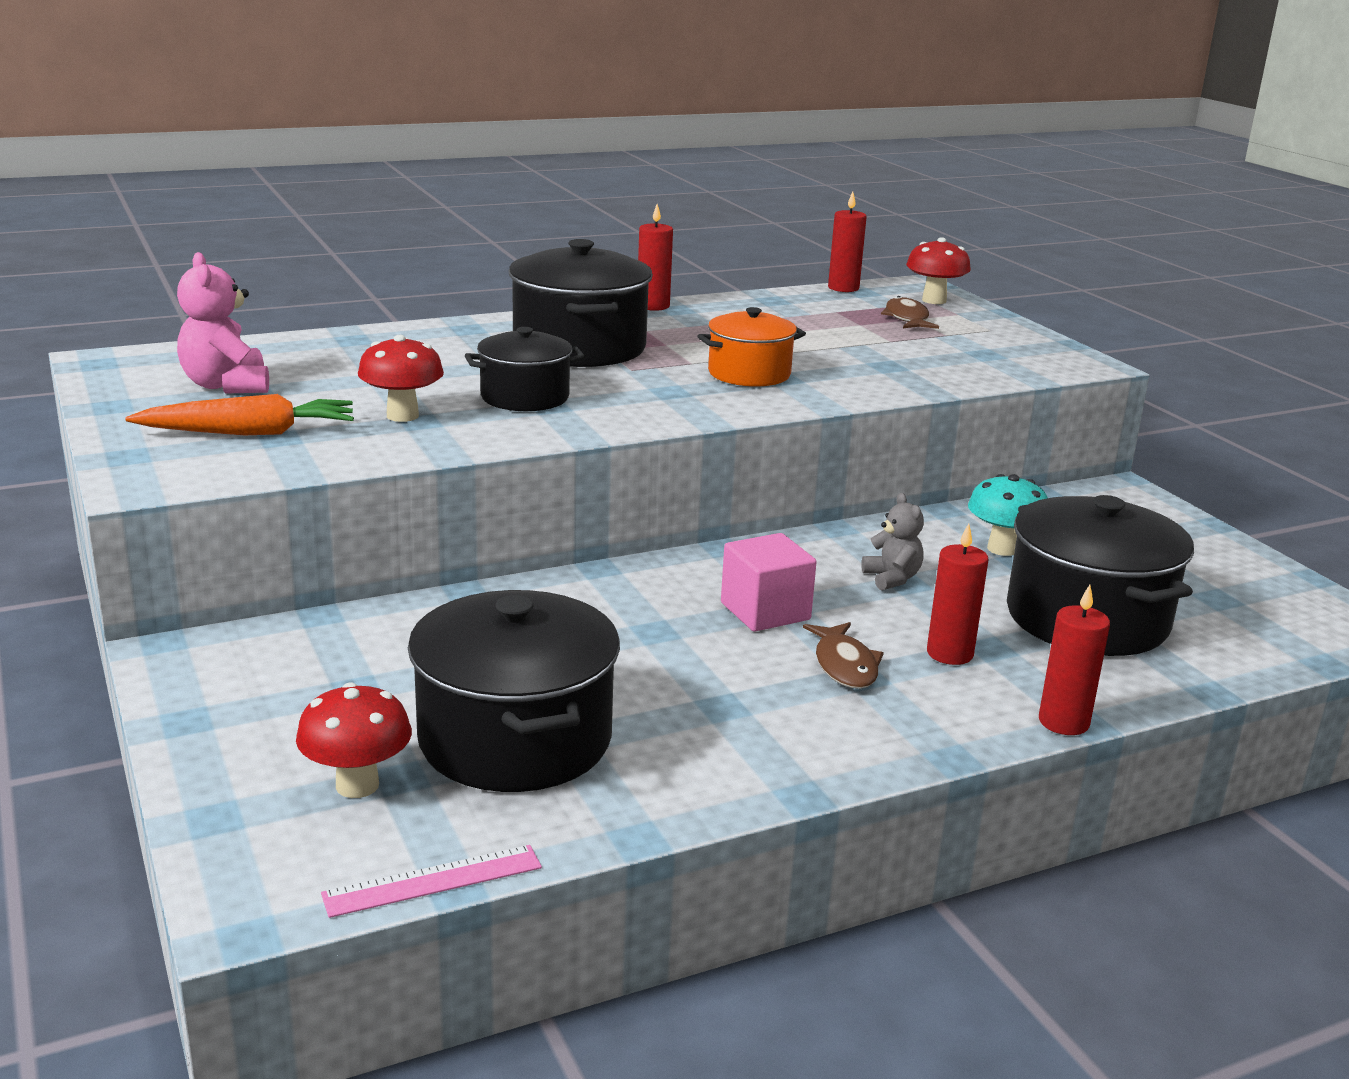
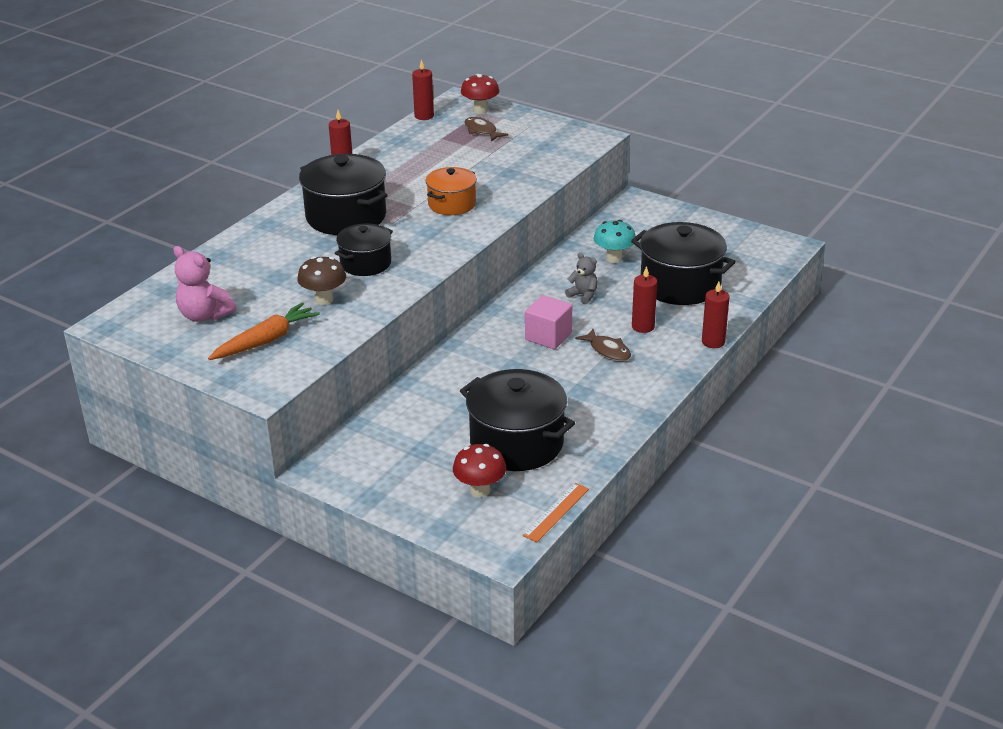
camera: 30 degrees left, 10 degrees up
(402, 416) = (324, 299): red mushroom -> brown mushroom
(433, 881) = (556, 512): pink ruler -> orange ruler

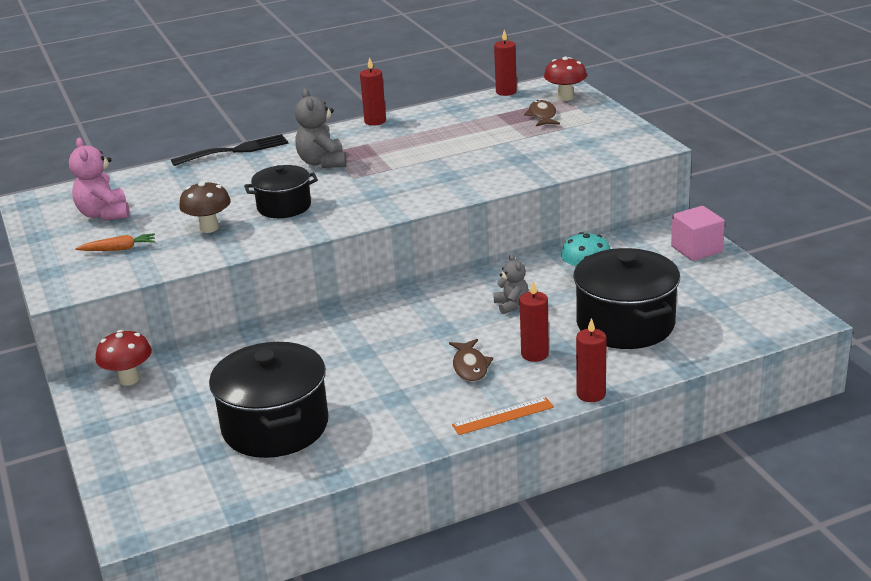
camera: 35 degrees right, 5 degrees down
(248, 225) = (236, 150): none -> black fork
(266, 340) = (119, 249): orange carrot -> orange carrot, size x0.61
(346, 216) = (322, 162): black pot -> grey teddy bear
(452, 204) = (427, 174): orange pot -> none
(480, 490) = (188, 459): red mushroom -> red mushroom (129, 379)
(548, 336) = (429, 334): pink cube -> pink cube (696, 249)
(556, 512) = (227, 508): orange ruler -> orange ruler (503, 416)

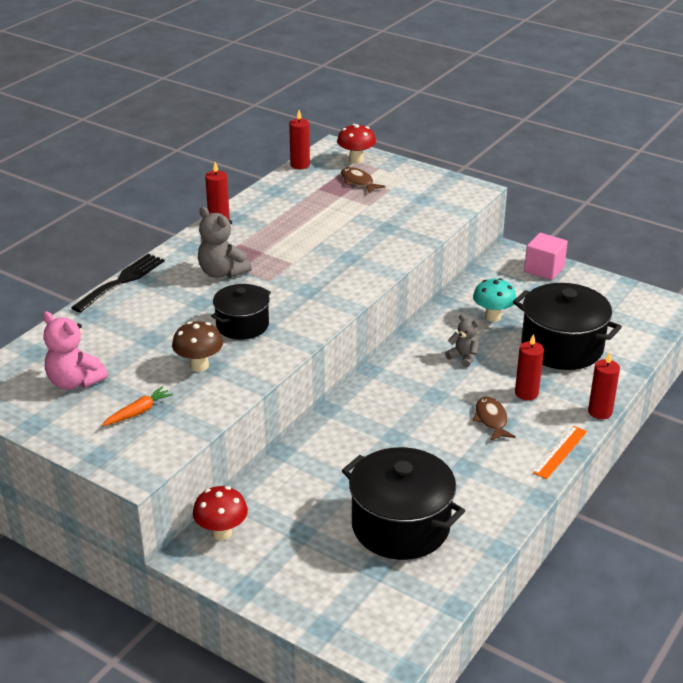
camera: 35 degrees left, 5 degrees up
(470, 366) = (491, 420): brown fish -> brown fish turned 150 degrees counterclockwise

